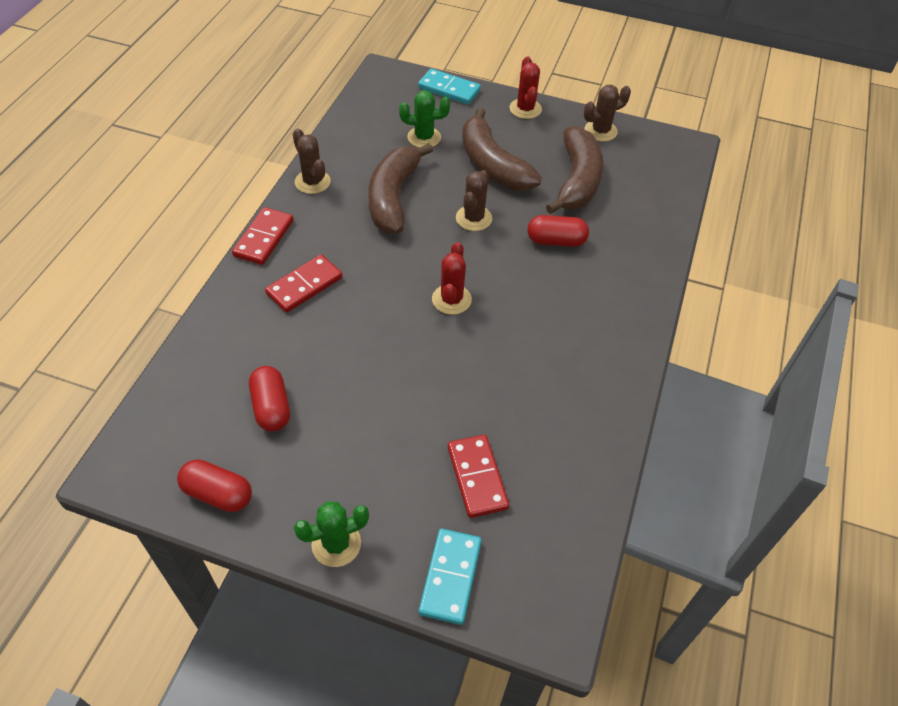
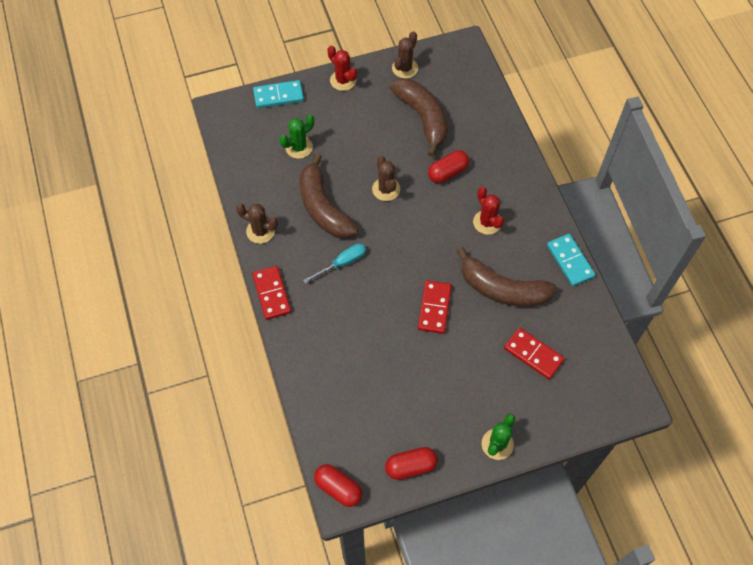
camera: 35 degrees left, 10 degrees up
(271, 407) = (389, 397): red capsule -> red capsule (338, 488)
(304, 286) = (330, 308): red domino -> red domino (434, 308)
(360, 254) = (342, 263): none -> turquoise screwdriver
(450, 577) = (567, 417): turquoise domino -> turquoise domino (570, 261)
(451, 299) = (424, 256): red cactus -> red cactus (487, 222)
(492, 165) = (362, 140): brown banana -> brown banana (502, 289)

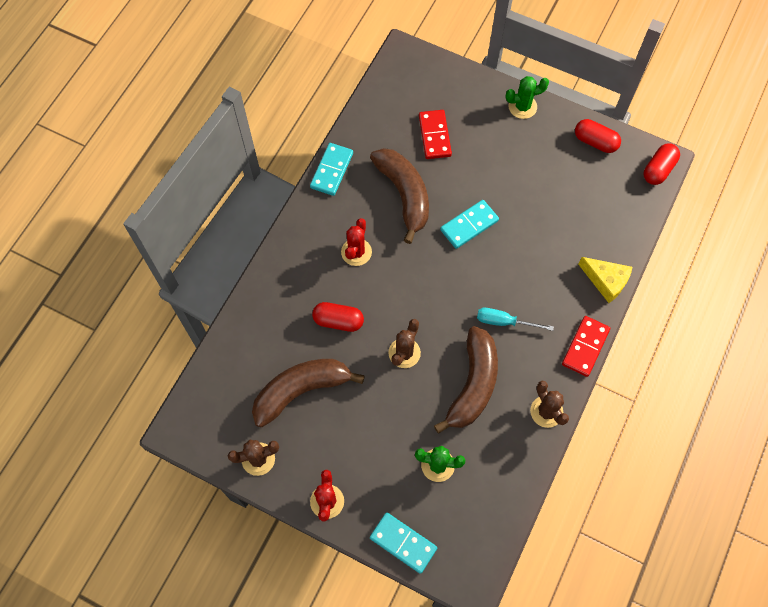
camera: 135 degrees left, 5 degrees up
(298, 354) = (606, 281): none -> yellow cheese
(338, 488) = (658, 169): red capsule -> red capsule turned 45 degrees clockwise
(423, 118) = (301, 391): brown banana -> brown banana turned 45 degrees clockwise
(434, 308) = (469, 225): red domino -> turquoise domino

